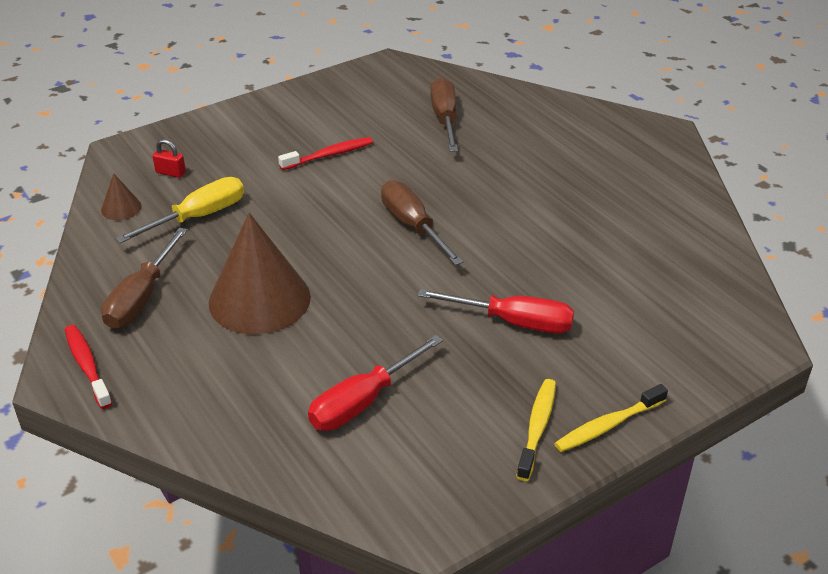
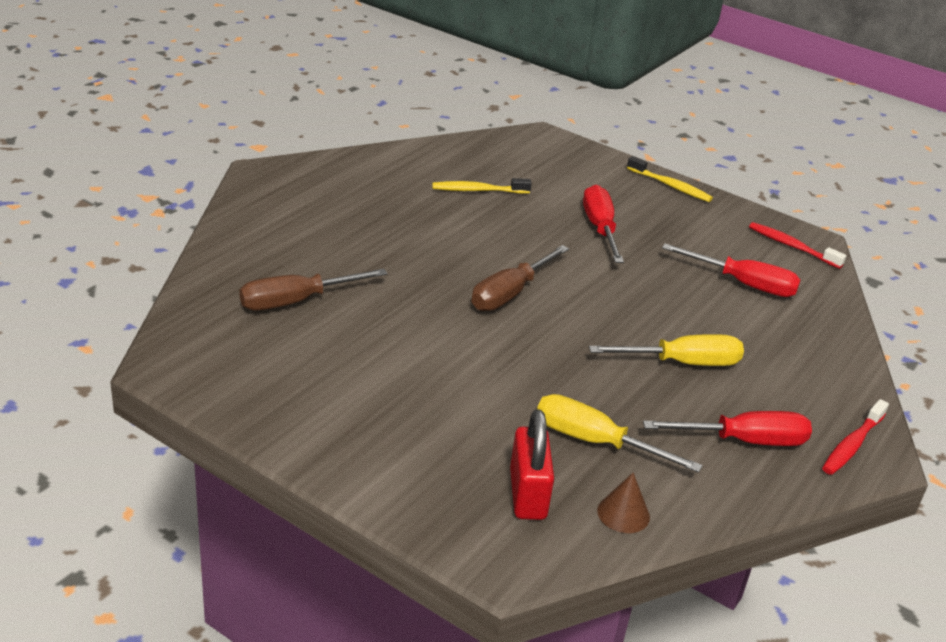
camera: 115 degrees left, 5 degrees down
(141, 297) = (744, 441): brown screwdriver -> red screwdriver
(170, 173) = (528, 494): red padlock -> red padlock, size x1.89
(259, 299) = (682, 363): brown cone -> yellow screwdriver
(329, 155) = (416, 371): red toothbrush -> red toothbrush (791, 246)
(537, 427) = (697, 211): yellow toothbrush -> yellow toothbrush (477, 190)

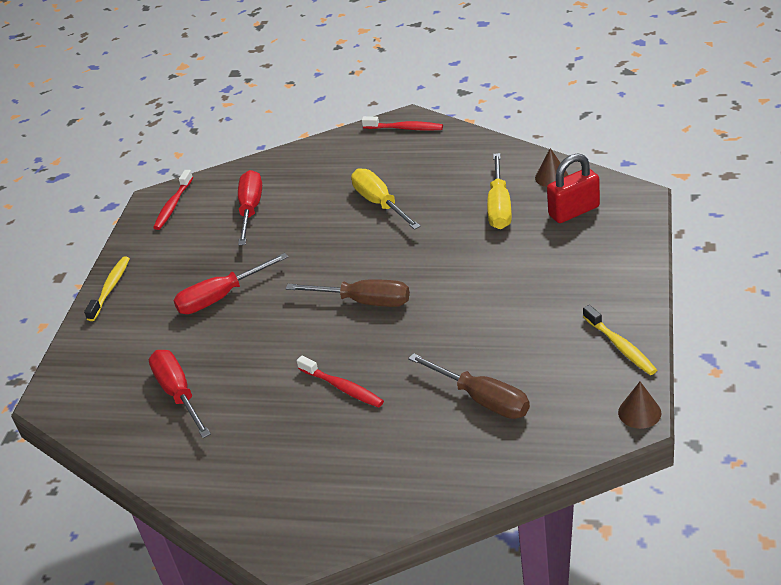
camera: 105 degrees left, 5 degrees up
(164, 373) = (639, 412): none -> brown cone
(400, 244) = (343, 388): none -> red toothbrush
(477, 190) = (206, 388): yellow toothbrush -> yellow toothbrush (620, 346)
(744, 441) = (440, 160): red screwdriver -> red screwdriver (178, 393)

